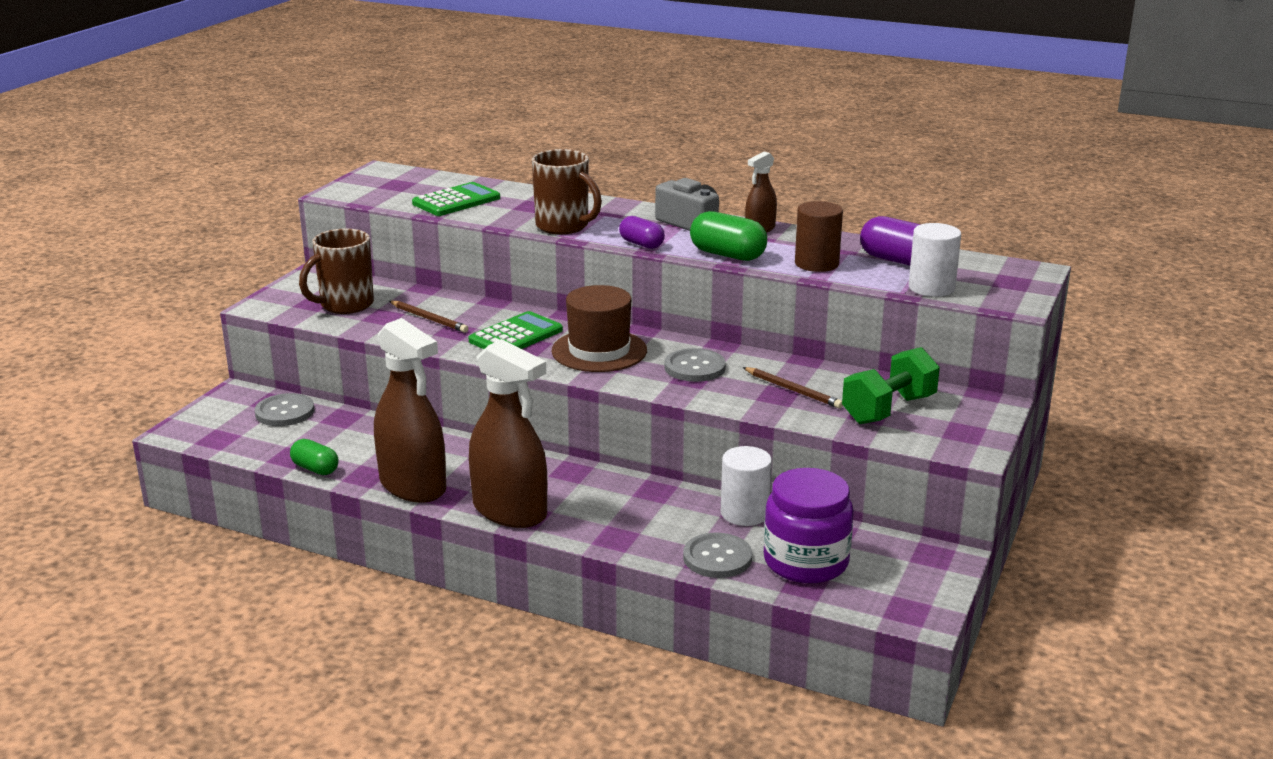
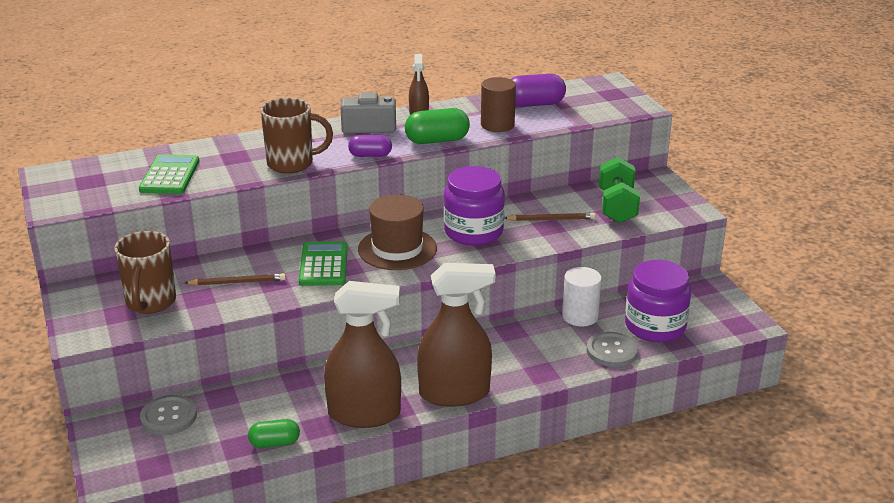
camera: 45 degrees left, 5 degrees up
(694, 367) = (473, 232): grey button -> purple jar
(931, 288) = (584, 115): white cylinder -> none

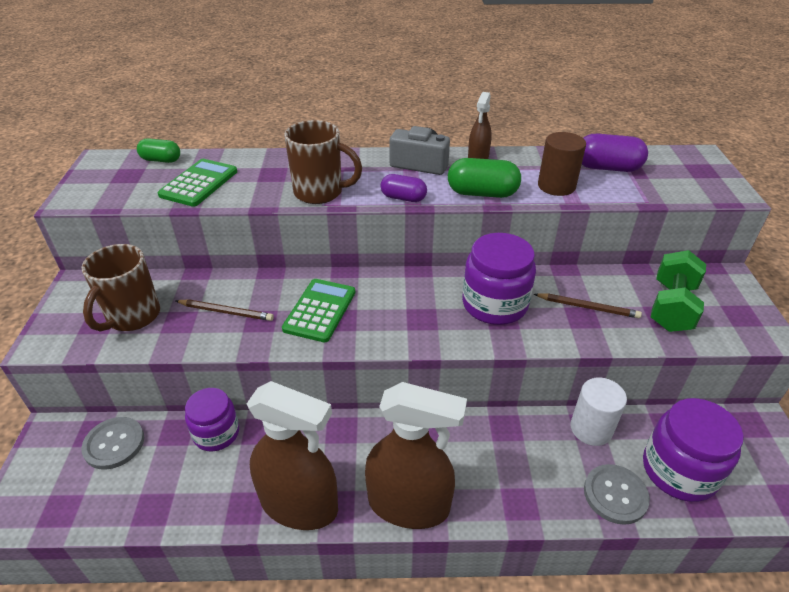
camera: 20 degrees right, 10 degrees up
(260, 389) = (216, 433): none -> purple jar
(275, 443) = (189, 517): green capsule -> green capsule (161, 160)
(397, 249) = (404, 308): brown hat -> none

